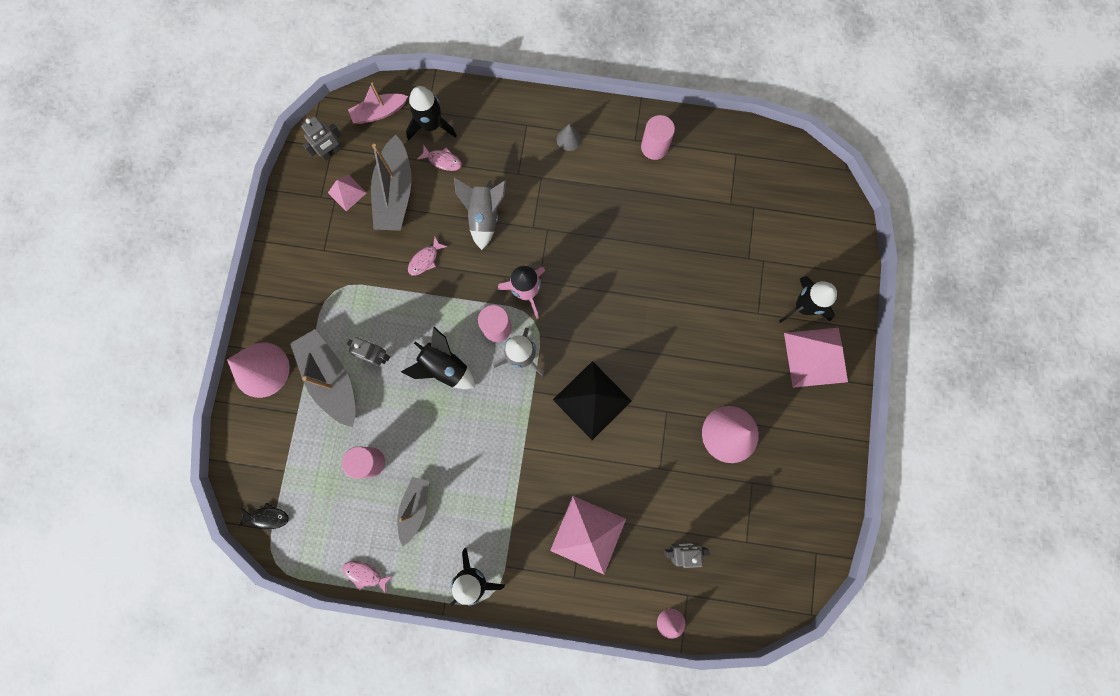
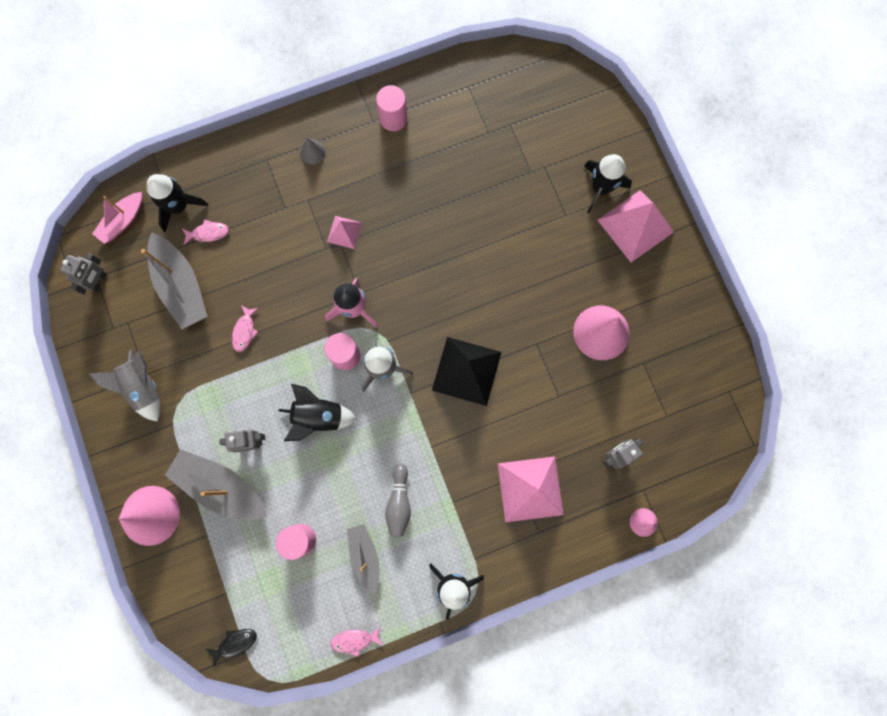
camera: 30 degrees left, 0 degrees up
(347, 193) = (135, 310): pink pyramid -> pink pyramid (344, 232)
(469, 480) = (399, 502): none -> grey bowling pin
(484, 216) = (276, 263): grey rocket -> grey rocket (143, 387)

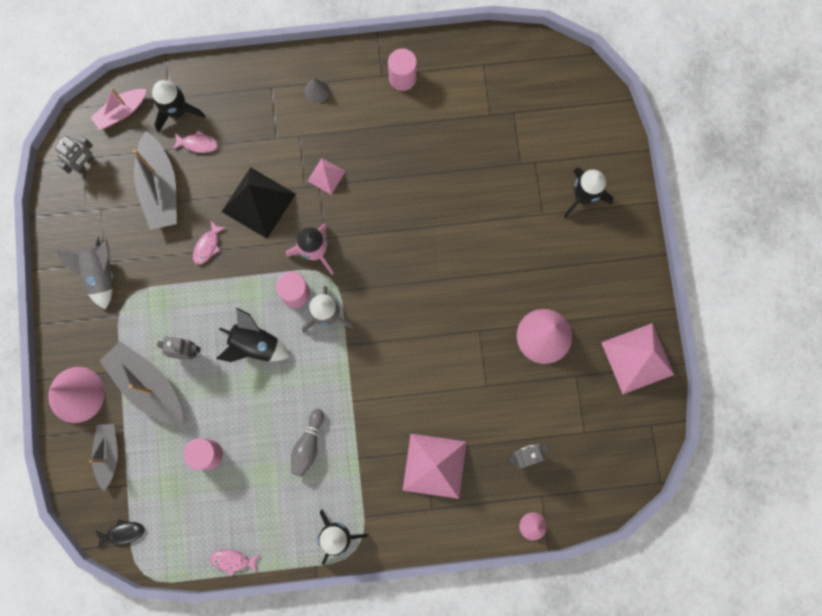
camera: 15 degrees right, 0 degrees up
(365, 556) = (263, 486): grey boat -> grey boat (108, 454)
(466, 371) = (405, 338): black pyramid -> black pyramid (258, 202)
(635, 226) = (606, 242): pink pyramid -> pink pyramid (637, 358)

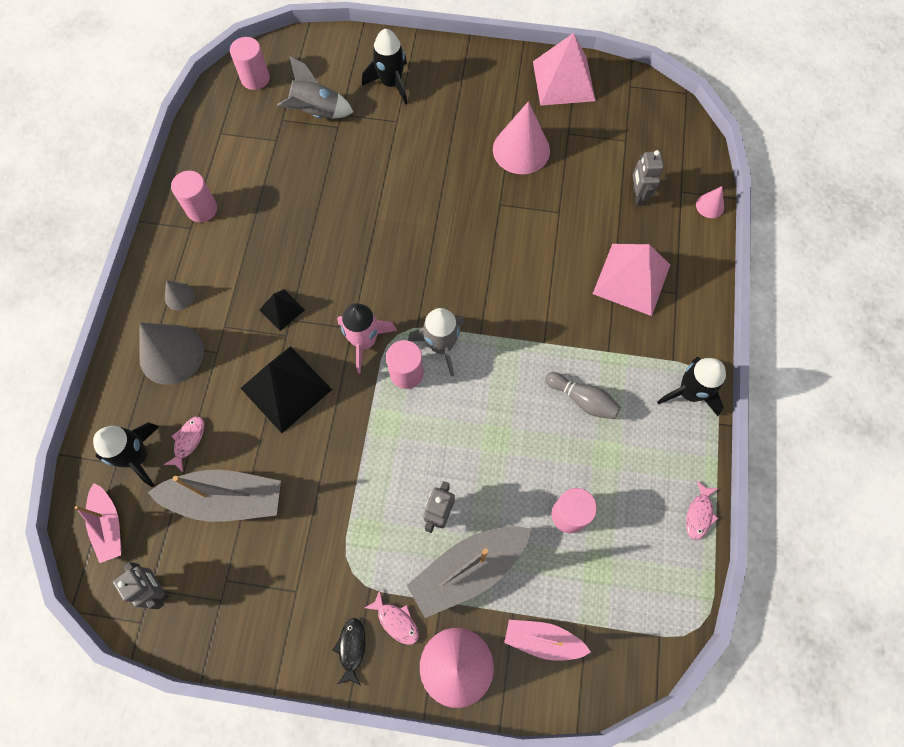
camera: 75 degrees left, 10 degrees down
(100, 274) = (309, 600): grey rocket -> grey rocket (316, 113)
(108, 454) = (542, 640): grey boat -> pink boat
(123, 533) = (644, 642): black fish -> black fish (351, 648)
(207, 246) = (318, 458): pink fish -> pink fish (396, 621)
(255, 345) = (453, 431): black rocket -> none
(265, 104) = (171, 354): none -> grey cone
(326, 176) = (282, 309): pink pyramid -> black pyramid
(551, 73) = (255, 78): none -> pink cylinder

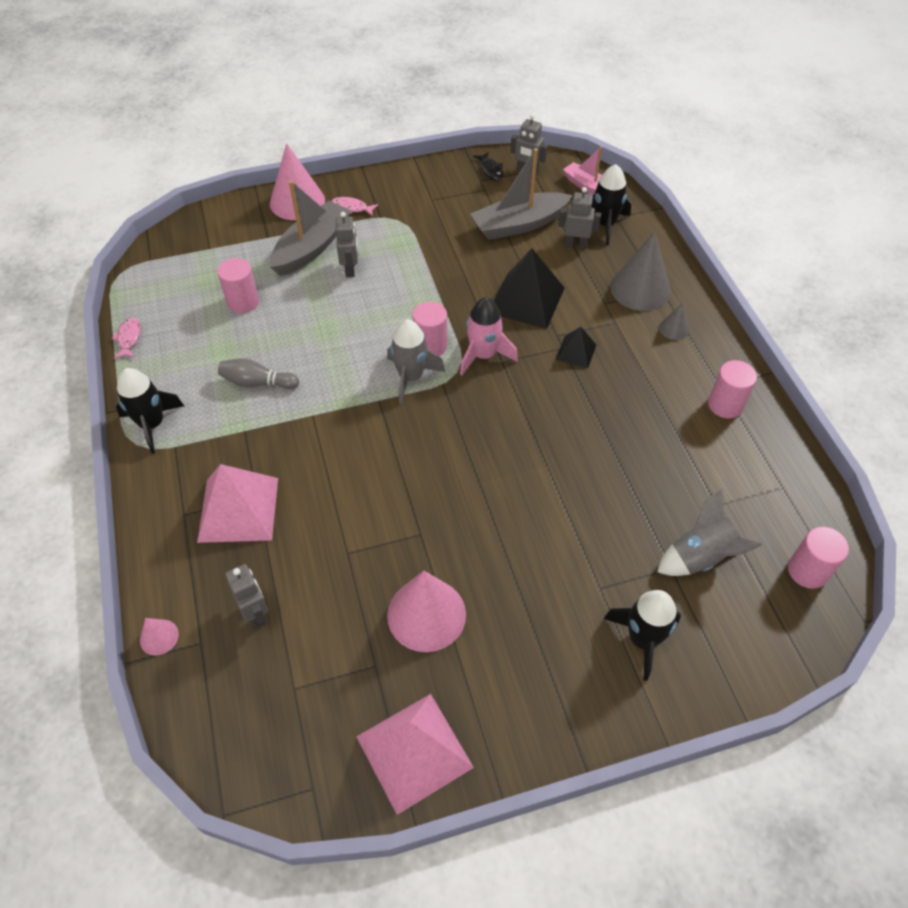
camera: 155 degrees right, 15 degrees down
(188, 441) = (575, 244): pink fish -> grey robot
(351, 648) = (375, 188): black fish -> black fish (491, 170)
(542, 640) = (240, 231): pink boat -> none

